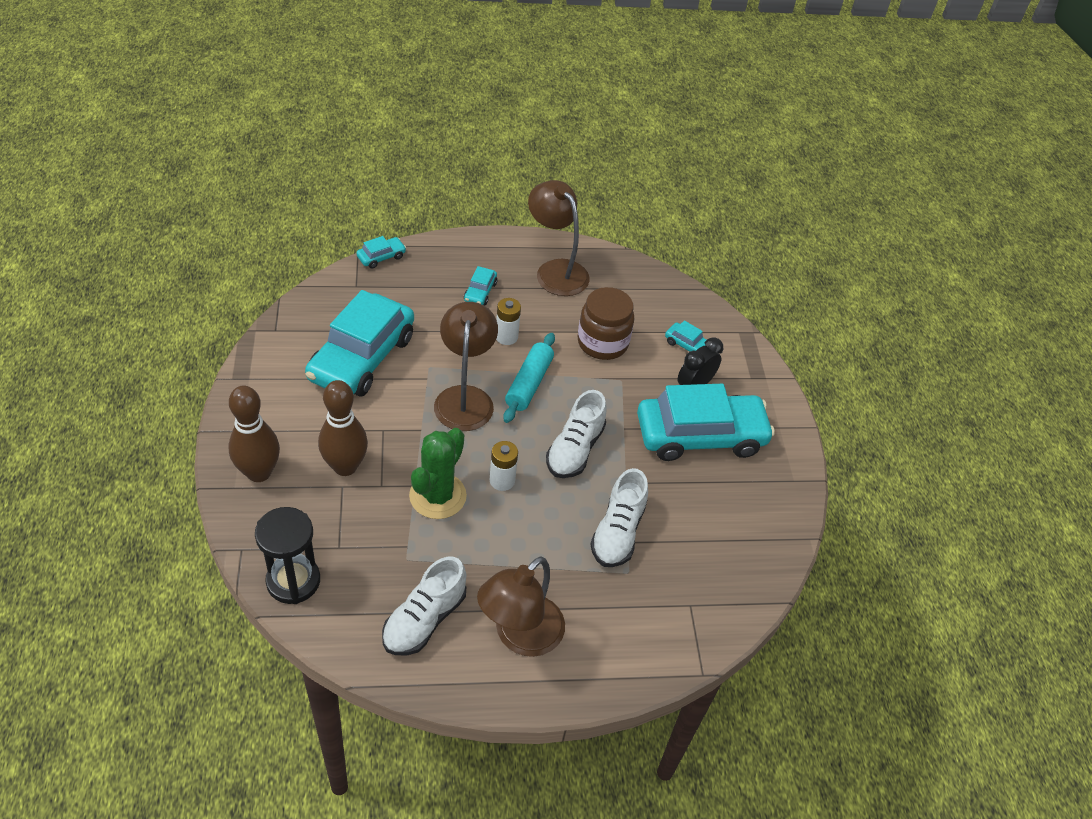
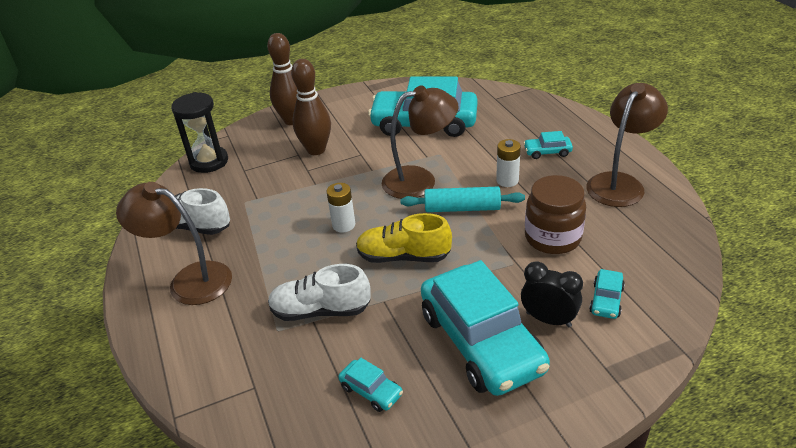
camera: 80 degrees right, 10 degrees down
(381, 257) = (537, 98): turquoise car -> turquoise car (371, 391)
(438, 496) = (310, 198): green cactus -> none
(575, 449) = (403, 256): white shoe -> yellow shoe

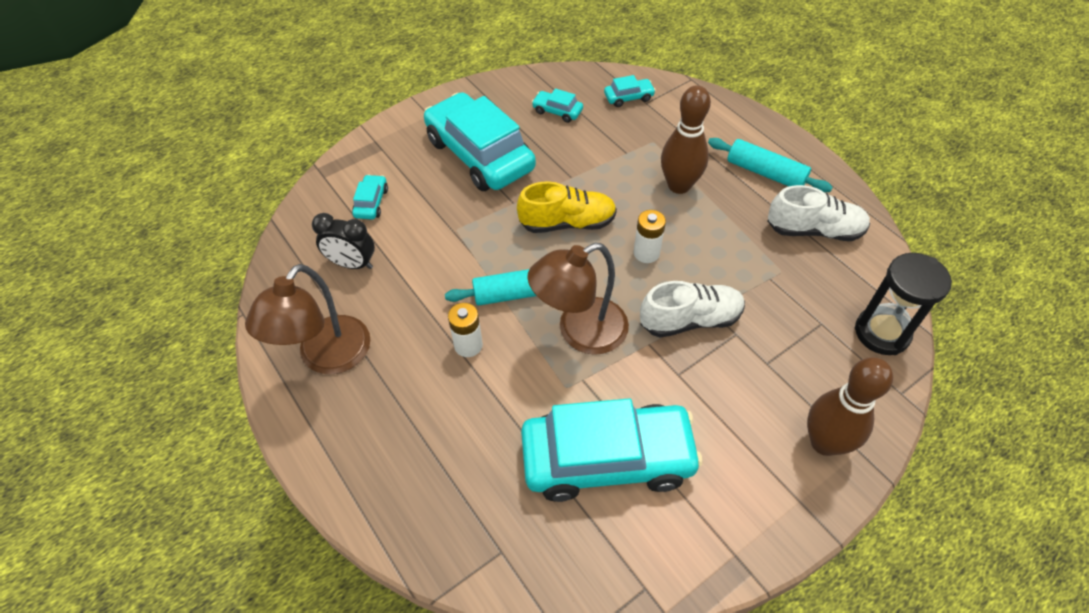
camera: 165 degrees right, 15 degrees up
(189, 280) = (765, 173): brown lamp -> turquoise rolling pin
(316, 150) = (746, 375): brown bowling pin -> brown bowling pin (679, 185)
(320, 310) = (624, 162): white shoe -> white shoe (690, 320)
(547, 152) = (415, 409): turquoise car -> turquoise car (628, 97)
(548, 319) = (424, 179): black clock -> black clock (352, 264)
(552, 237) = (415, 264): brown jar -> none

